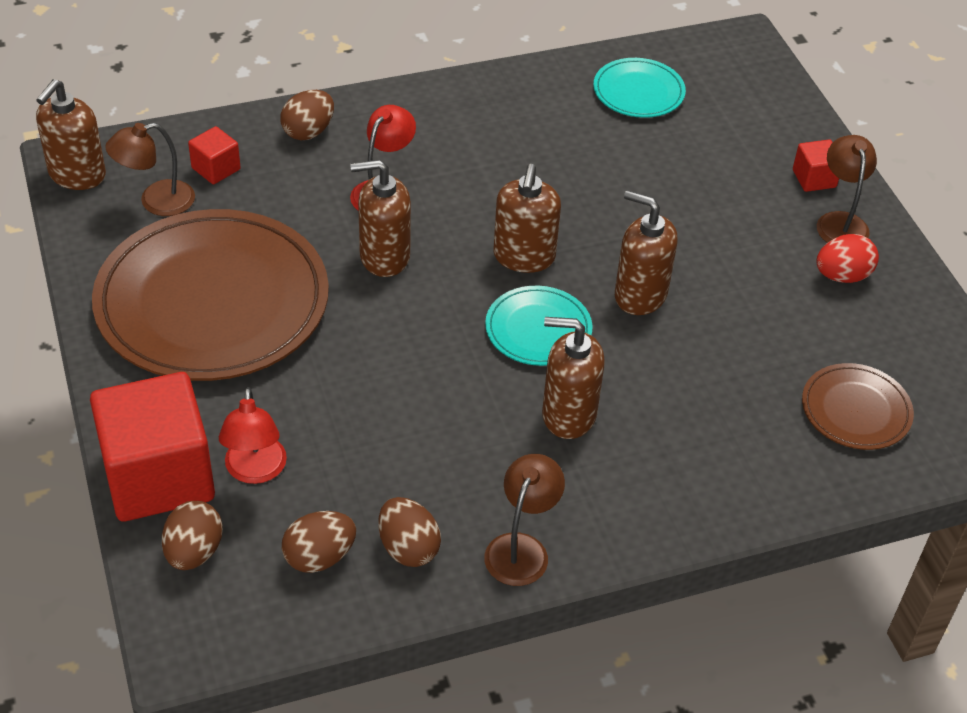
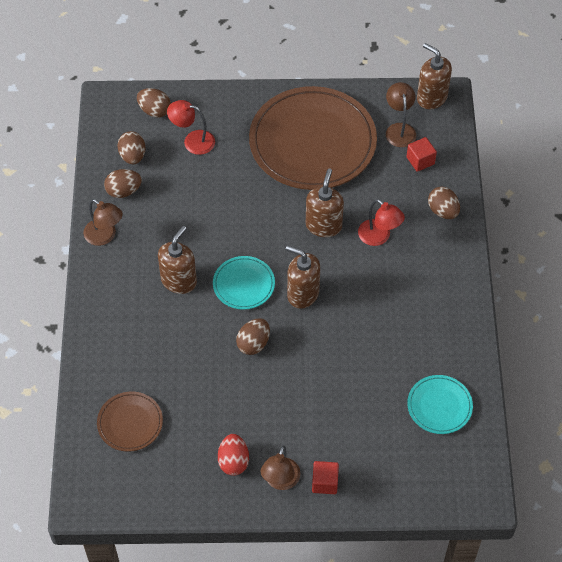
camera: 110 degrees right, 10 degrees up
(158, 476) = (203, 104): red cube -> none
(640, 295) = (253, 344): brown soap dispenser -> brown egg
(840, 222) = (280, 481): brown lamp -> brown lamp turned 90 degrees clockwise

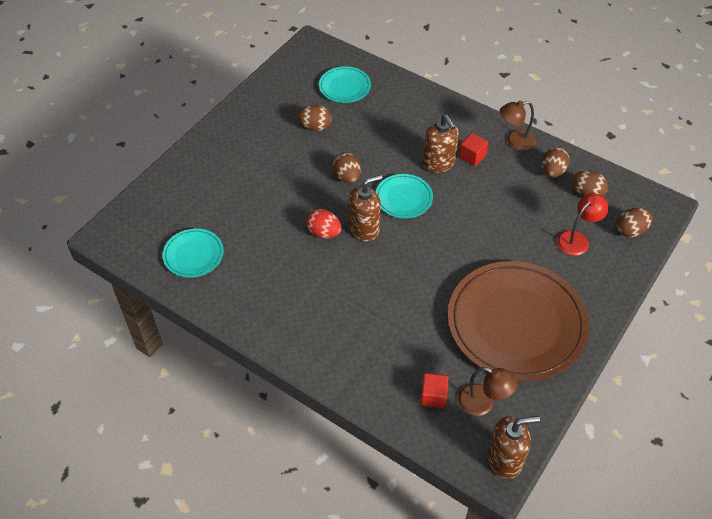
camera: 125 degrees right, 5 degrees down
(130, 423) = (344, 87): brown plate -> turquoise plate
(233, 461) = (267, 121): red egg -> red egg (324, 233)
(280, 481) = (230, 136): brown lamp -> none
(323, 225) = (418, 279): brown soap dispenser -> none
(325, 482) = (205, 158): red cube -> red cube (472, 156)
(379, 237) = (375, 311): red lamp -> none
(443, 211) = (363, 376): brown egg -> brown egg (315, 127)

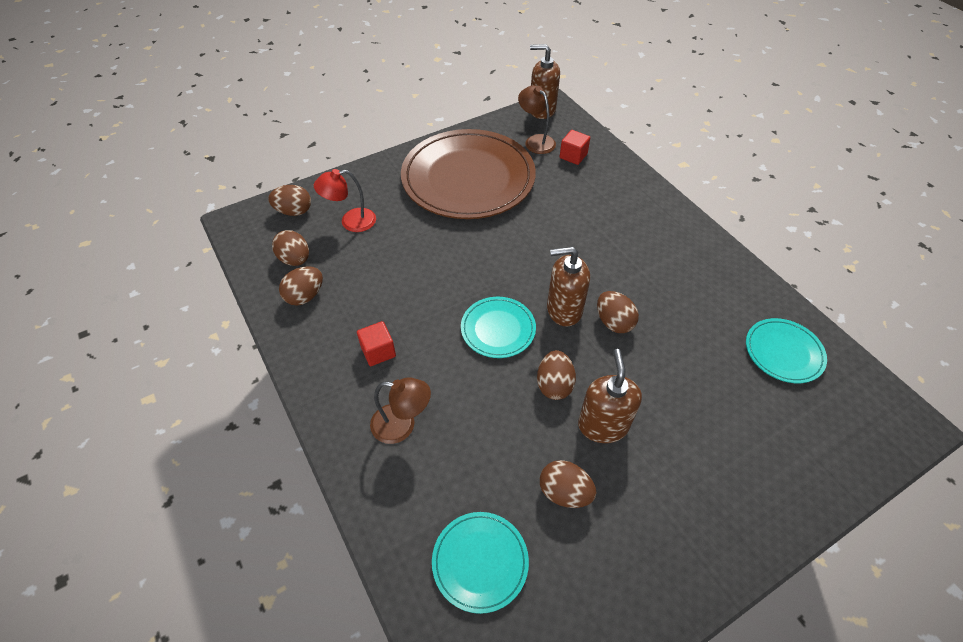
camera: 155 degrees left, 0 degrees up
(324, 233) = (613, 322): red egg -> brown egg
(439, 163) = (425, 358): brown soap dispenser -> brown soap dispenser (602, 425)
(515, 141) = (310, 351): brown lamp -> brown lamp (402, 425)

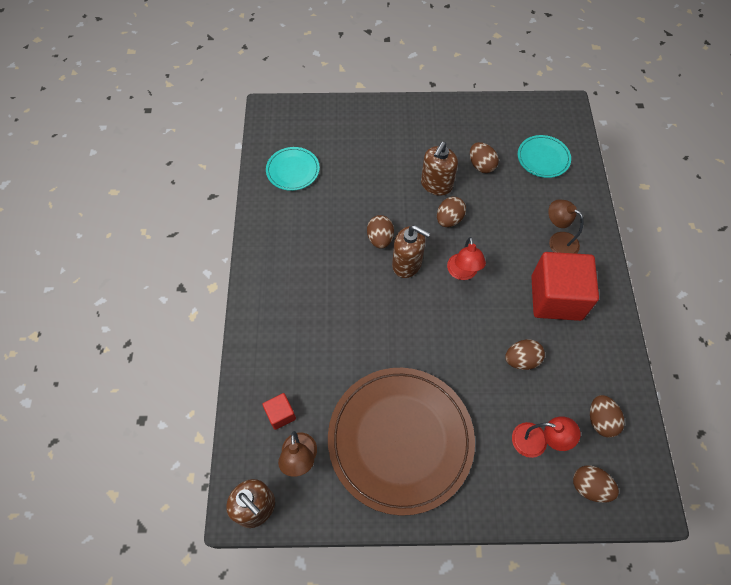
camera: 150 degrees left, 10 degrees up
(305, 296) = (600, 375): brown egg -> brown egg (521, 360)
(378, 351) = (556, 298): red cube -> red cube, size x2.25
(498, 329) = (462, 273): turquoise plate -> red lamp

